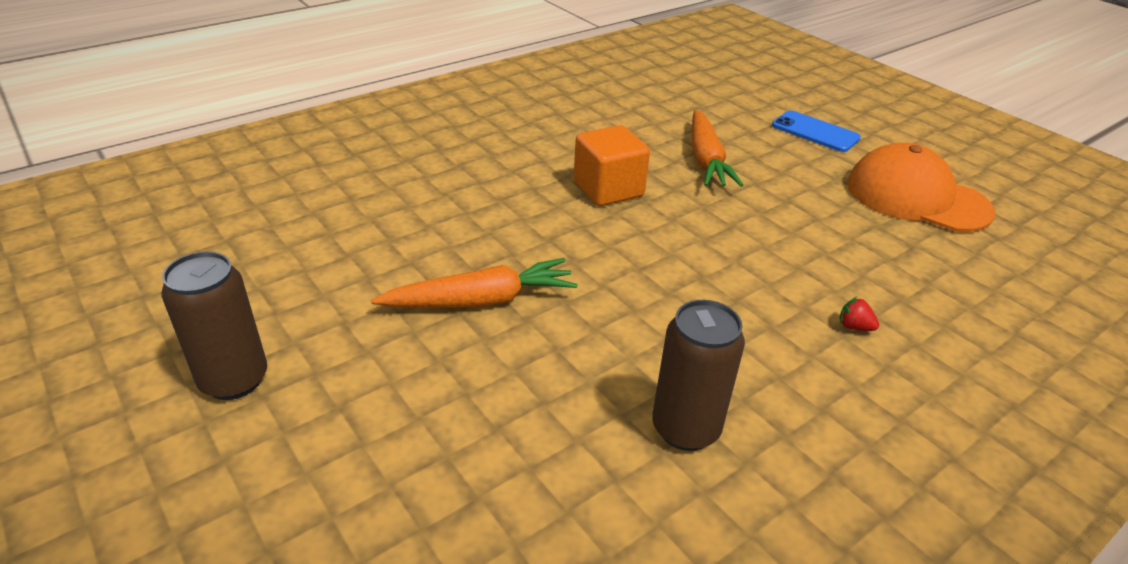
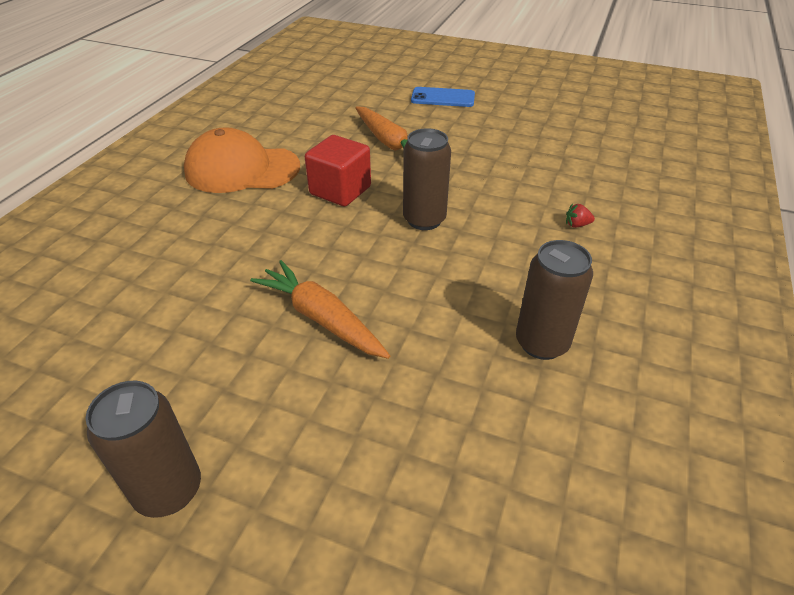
camera: 30 degrees left, 5 degrees up
(480, 300) = (321, 318): orange carrot -> orange carrot turned 90 degrees counterclockwise
(608, 189) = (340, 190): orange cube -> red cube
(671, 250) = (424, 220): none -> brown can
(916, 197) = (539, 123): orange cap -> orange cap (242, 169)

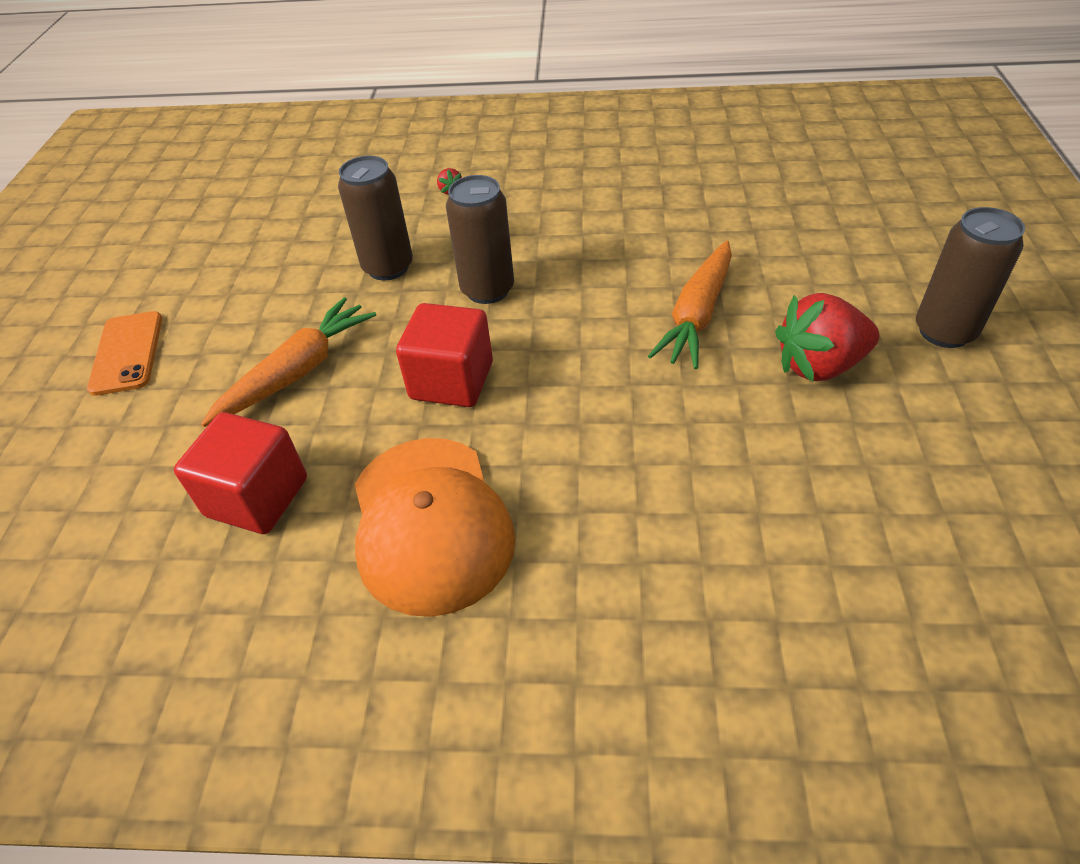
camera: 105 degrees left, 5 degrees up
(210, 368) = (819, 365): none -> red strawberry
(305, 127) = (257, 497): none -> red cube
(443, 98) = (127, 353): blue phone -> orange phone
(541, 343) = (635, 187): brown can -> brown can (388, 267)

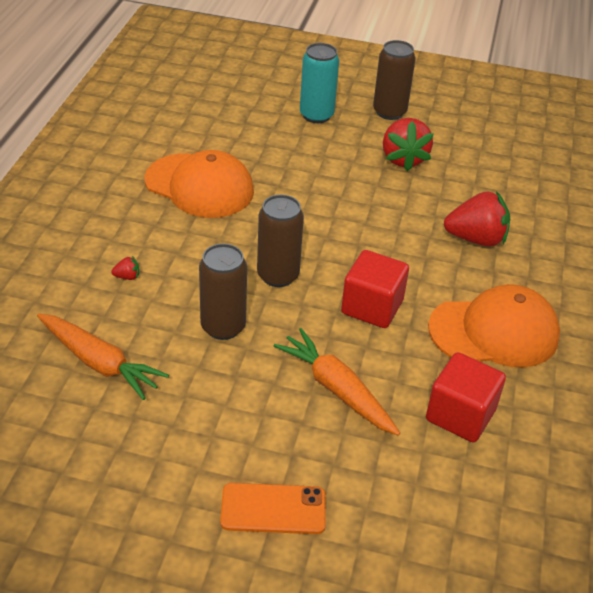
camera: 85 degrees left, 5 degrees down
(630, 200) = (199, 186): none -> orange cap
(651, 480) = (476, 239): none -> red strawberry
(697, 315) = (343, 189): orange carrot -> orange carrot (99, 362)
(864, 259) = (316, 115): none -> turquoise can

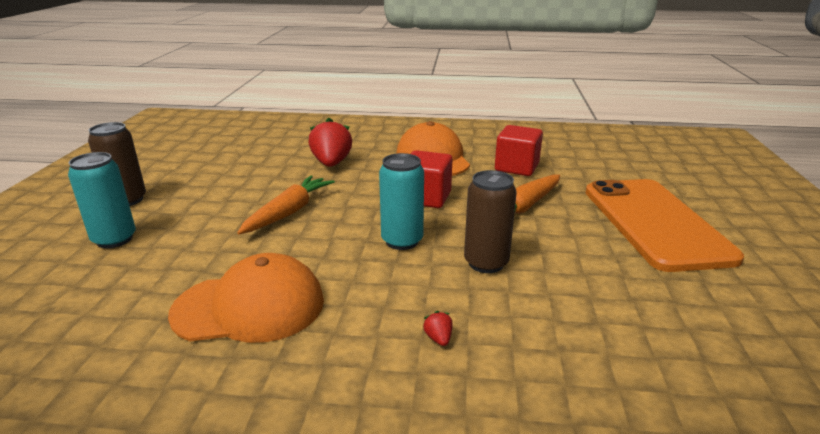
camera: 95 degrees left, 15 degrees down
(99, 362) = (583, 334): orange carrot -> orange carrot (288, 212)
(199, 186) = (250, 307): orange cap -> orange cap turned 60 degrees clockwise
(273, 509) = (655, 223): orange phone -> orange phone, size x2.16
(278, 275) = (402, 241): brown can -> turquoise can
(403, 159) = (215, 191): red strawberry -> none

